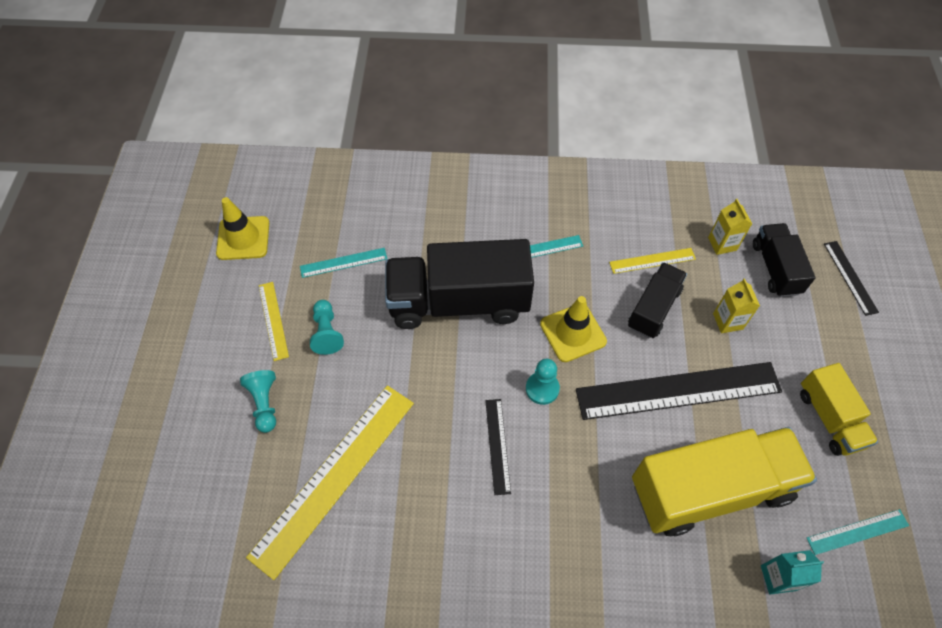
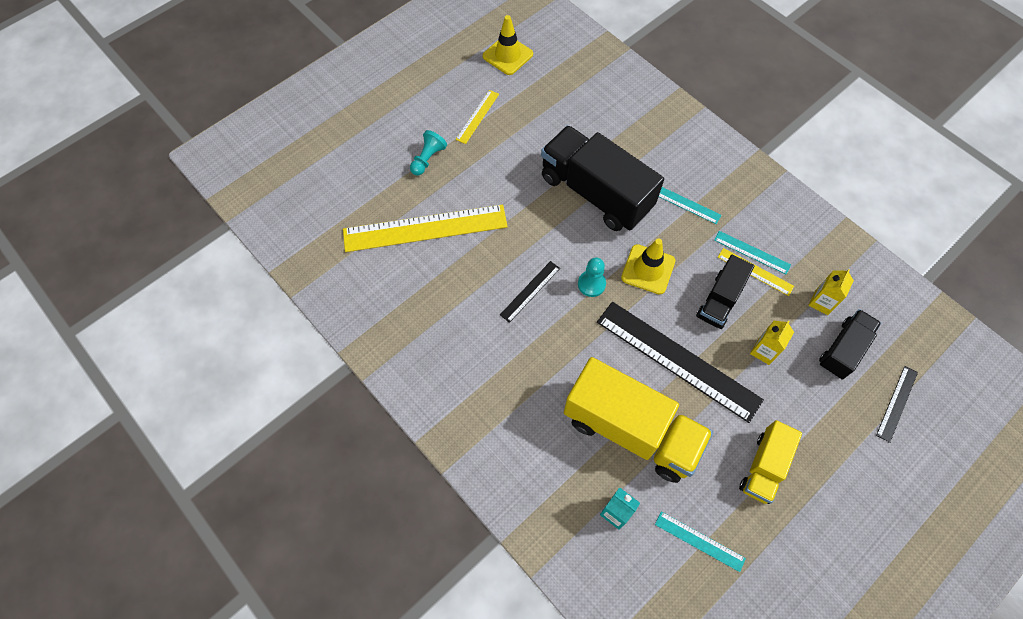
camera: 45 degrees right, 5 degrees up
(327, 333) = (500, 147): turquoise pawn -> none
(343, 263) = (551, 114): turquoise ruler -> turquoise ruler (752, 252)
(653, 308) = (720, 300): black truck -> black truck turned 135 degrees clockwise

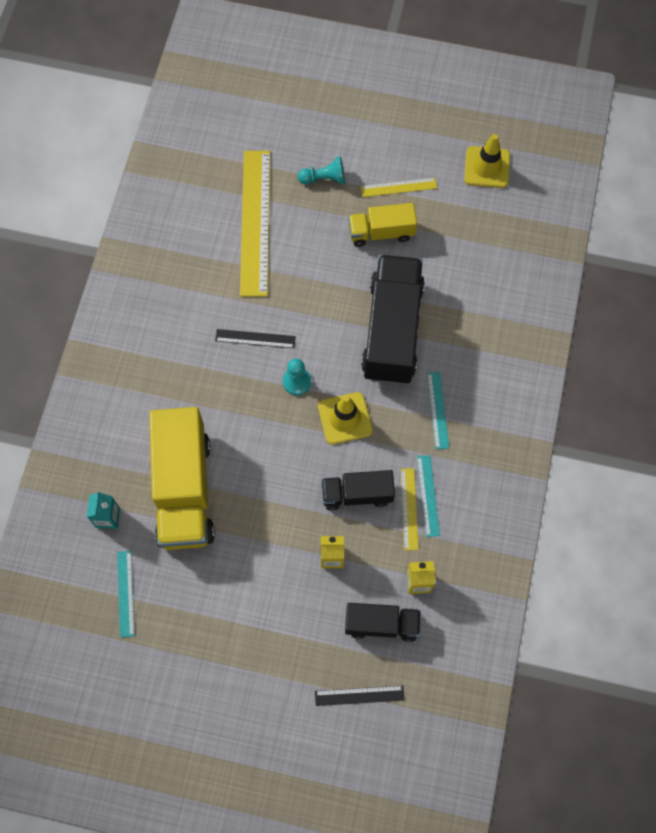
camera: 55 degrees right, 5 degrees up
(425, 228) = (255, 222): yellow ruler -> yellow ruler turned 45 degrees clockwise
(677, 360) = (273, 491): black ruler -> none
(764, 467) = (222, 611): yellow truck -> yellow truck (381, 232)

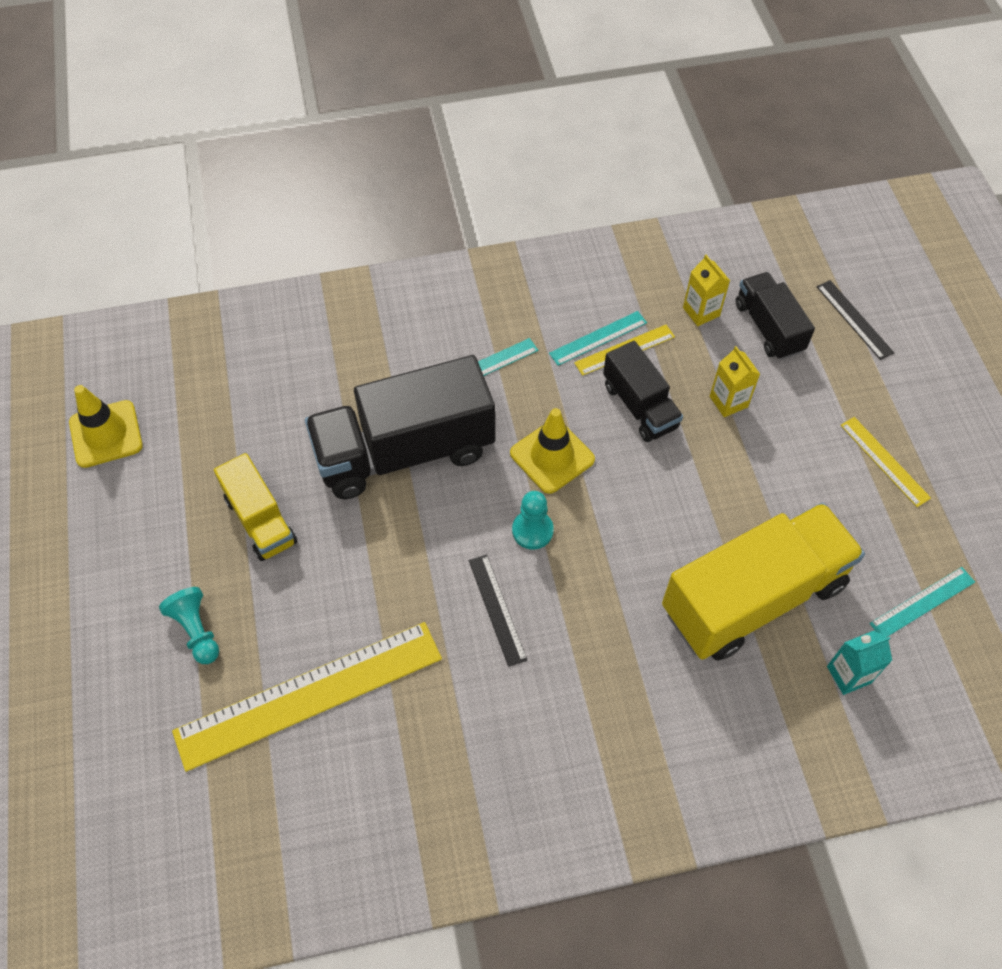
camera: 115 degrees left, 10 degrees down
(398, 187) = (176, 527): yellow ruler -> yellow ruler (884, 461)

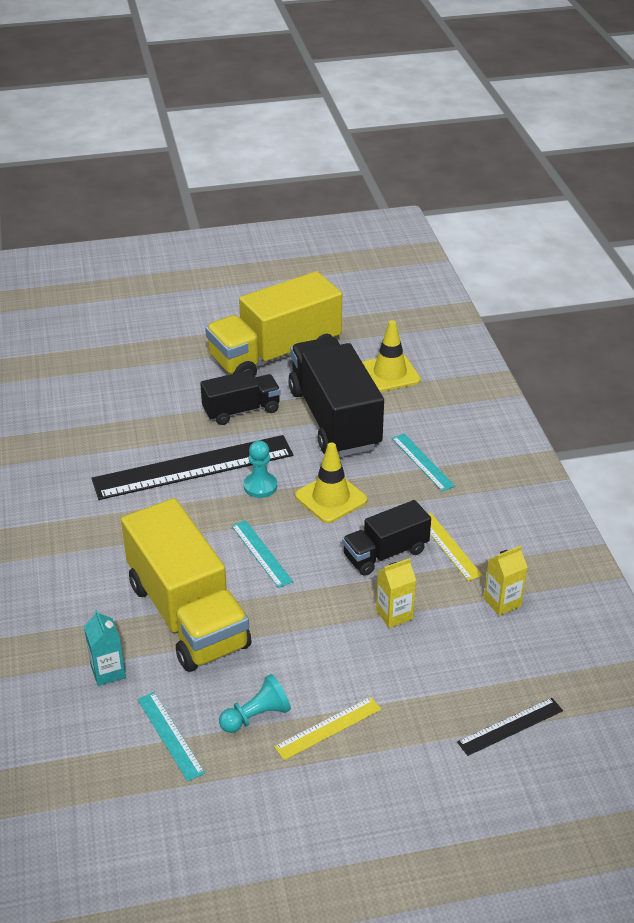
camera: 90 degrees right, 20 degrees down
(106, 434) = (346, 287): yellow traffic cone -> yellow traffic cone (390, 373)
(196, 630) = (192, 335): turquoise pawn -> turquoise pawn (256, 716)
(260, 520) = (275, 355): yellow truck -> yellow truck, size x1.84
(309, 694) = (140, 383): yellow ruler -> none
(497, 609) = (193, 467): black ruler -> black ruler, size x2.14
(598, 338) = (460, 529): turquoise ruler -> turquoise ruler (261, 553)
(768, 327) = (489, 652): black truck -> black truck (241, 410)

